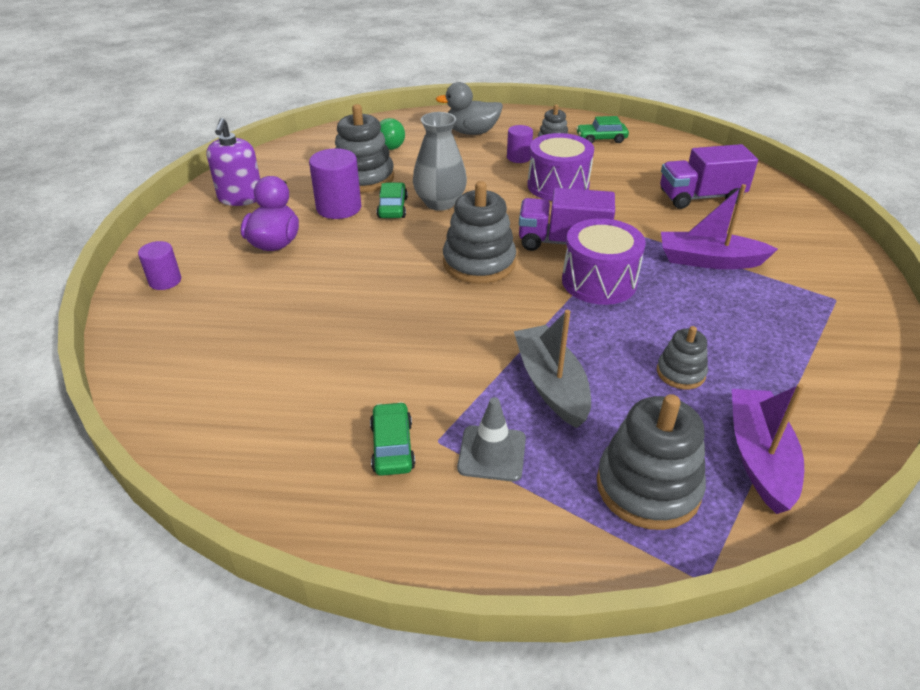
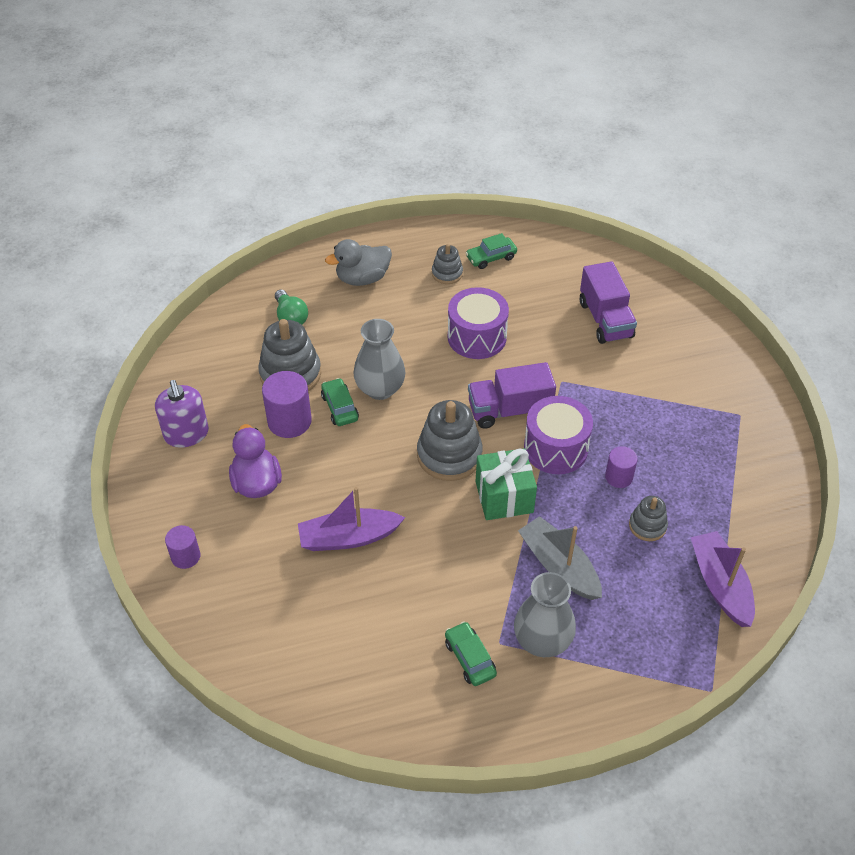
camera: 20 degrees left, 10 degrees up
(492, 453) = (542, 641): grey traffic cone -> grey vase
(518, 157) = (424, 305): purple cylinder -> purple cylinder (618, 477)
(519, 308) = (504, 497): none -> green gift
(648, 487) = (656, 633): grey stacking toy -> none
(700, 197) = (605, 319): purple truck -> purple truck turned 75 degrees counterclockwise
(709, 260) = (634, 398): purple boat -> purple boat (348, 537)

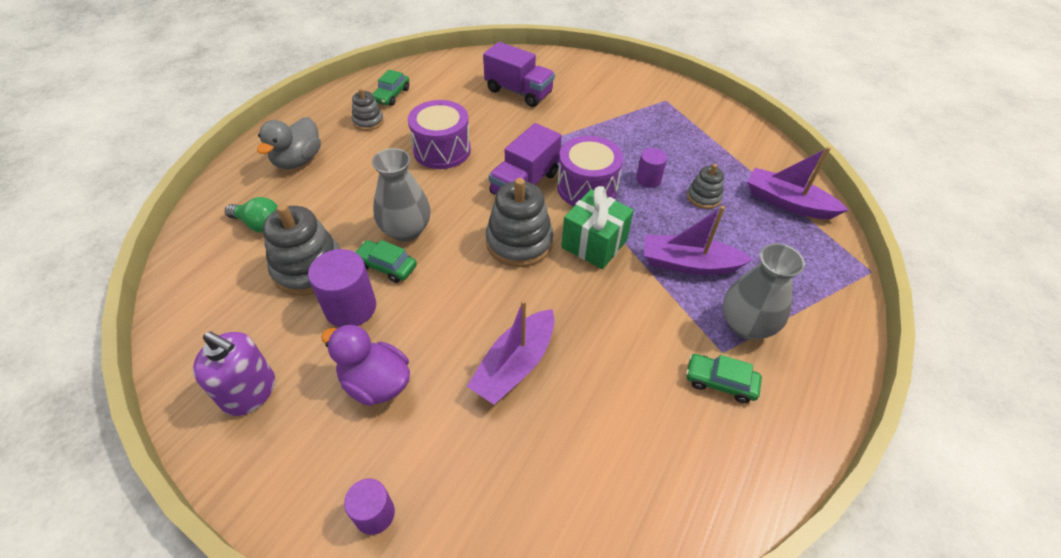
camera: 45 degrees left, 0 degrees up
(559, 566) = (688, 264): grey boat -> purple boat

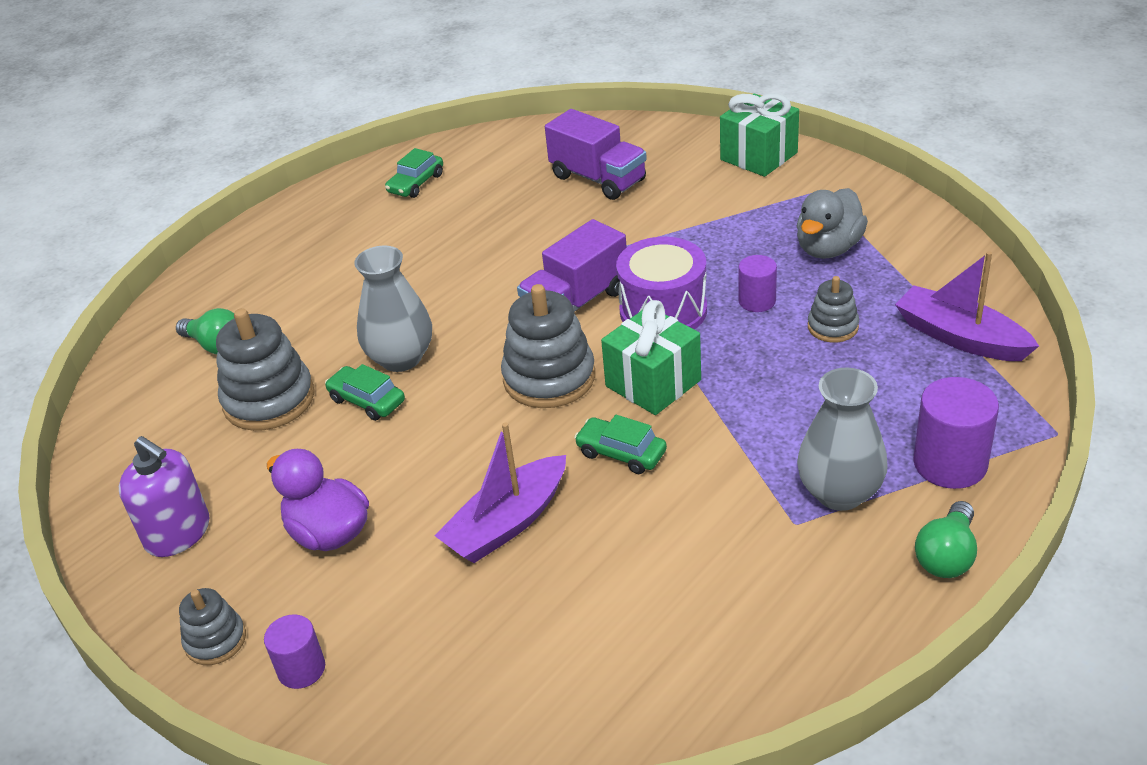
camera: 15 degrees right, 10 degrees down
(298, 160) = (277, 268): grey duck -> grey duck (828, 248)
(350, 307) = (313, 447): purple cylinder -> purple cylinder (950, 463)
(368, 121) = (378, 219): grey stacking toy -> grey stacking toy (215, 640)
(442, 150) = (470, 257): purple drum -> none
(621, 76) = (759, 156): none -> green gift
(688, 264) = (781, 413): purple boat -> none
(720, 382) = (779, 559): green car -> green car (621, 453)
(832, 371) = (946, 556): none -> green light bulb

